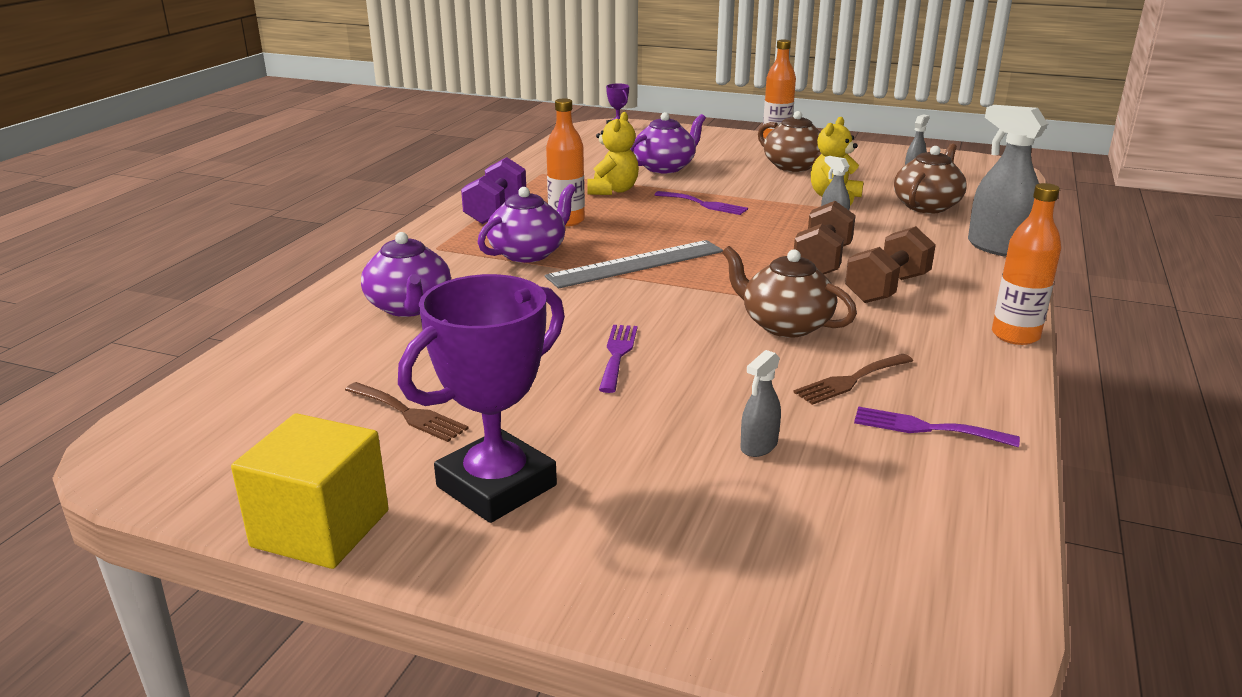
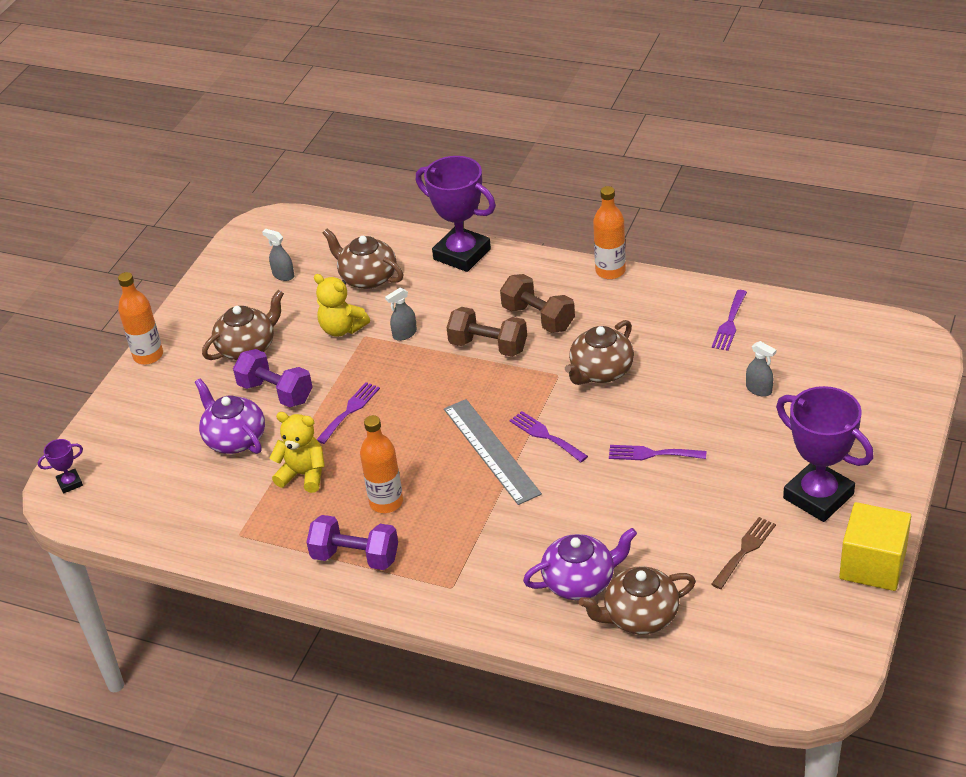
camera: 85 degrees left, 15 degrees up
(335, 338) = (639, 616): none -> brown teapot
(528, 253) = (466, 520): purple teapot -> none
(659, 291) = (545, 436): none -> purple fork
(730, 178) = (276, 392): none -> purple dumbbell
(850, 380) = (677, 347): brown fork -> none
(998, 248) = (462, 254): grey spray bottle -> purple trophy

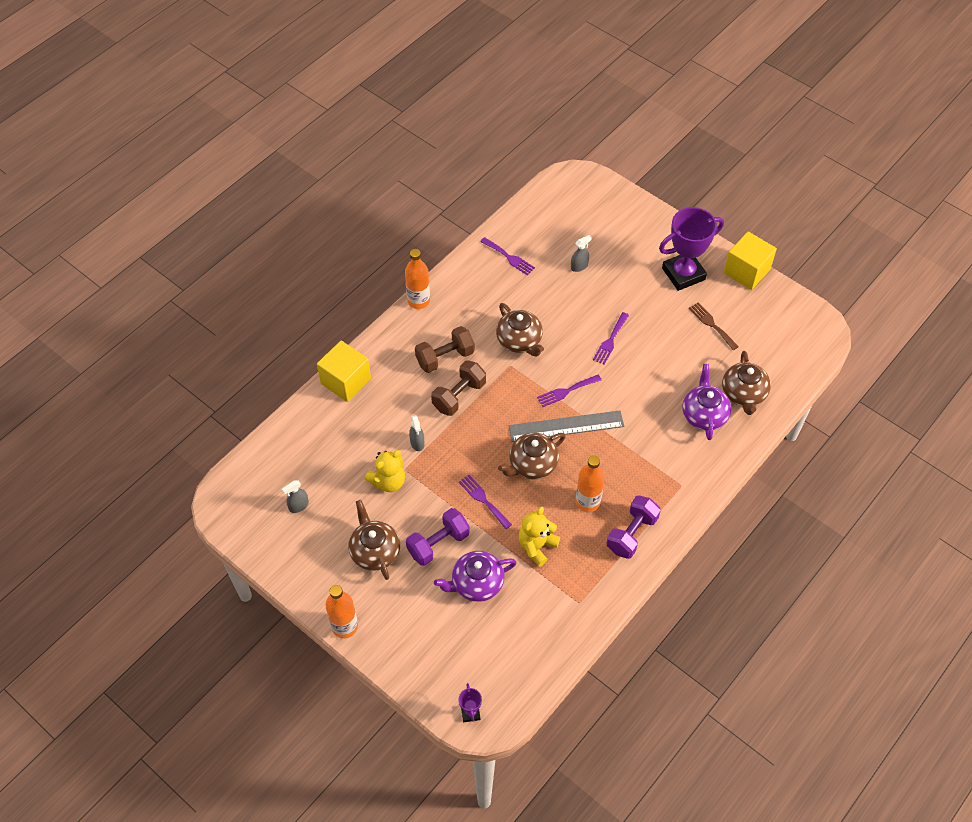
camera: 75 degrees left, 15 degrees up
(367, 278) = (336, 449): brown teapot -> brown teapot (532, 464)
(462, 254) = (345, 381): purple trophy -> yellow cube

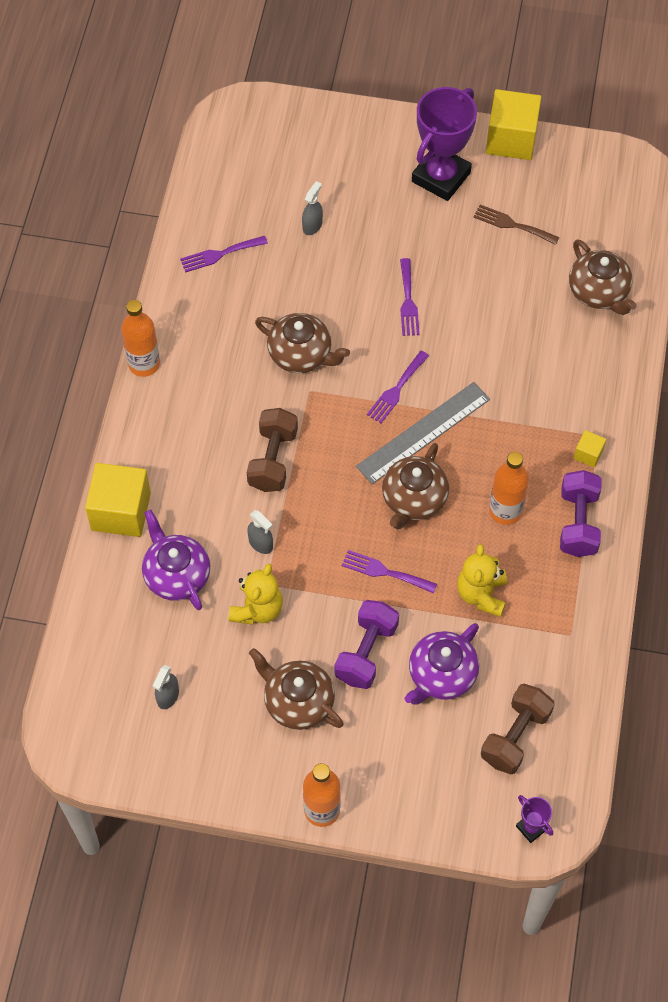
camera: 30 degrees left, 5 degrees up
(445, 357) = (224, 420): brown dumbbell -> brown dumbbell (515, 736)
(509, 257) = (220, 254): purple fork -> purple fork turned 150 degrees clockwise
(668, 493) = (588, 454): none -> yellow cube
(704, 414) = (570, 339): purple teapot -> purple teapot (176, 575)

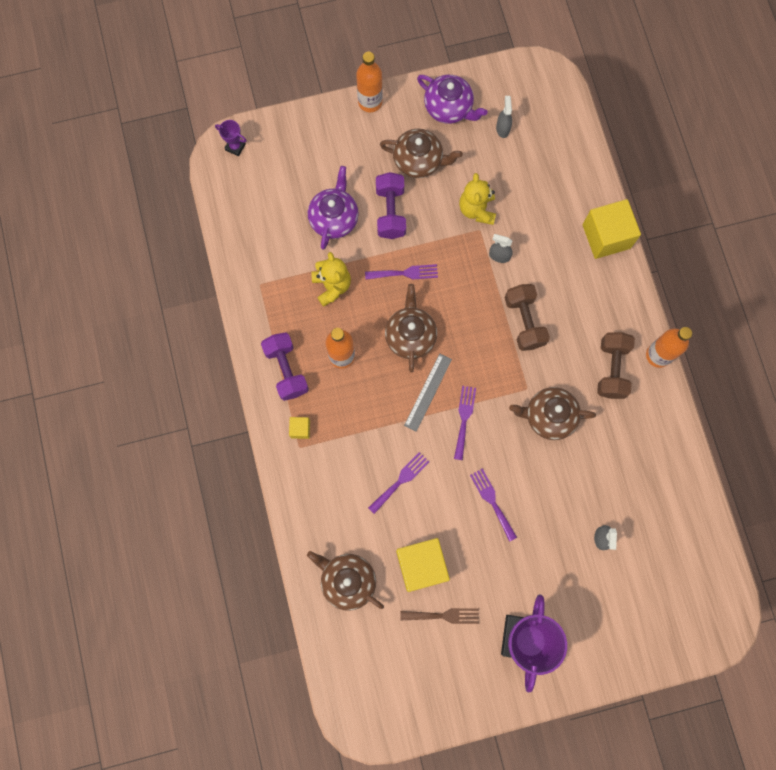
camera: 155 degrees right, 15 degrees up
(176, 575) = (543, 209): purple teapot -> purple teapot (449, 108)
(220, 254) = (657, 477): purple fork -> purple fork (400, 480)
(423, 433) = (428, 392): grey ruler -> grey ruler, size x0.67
(511, 139) = (482, 707): yellow cube -> yellow cube (421, 565)
(515, 736) = (269, 199): brown dumbbell -> brown dumbbell (611, 369)

